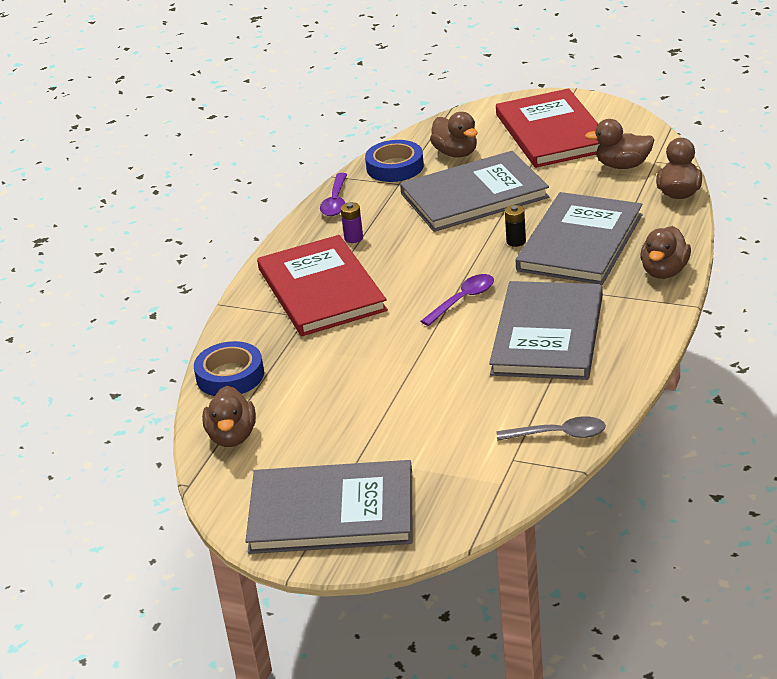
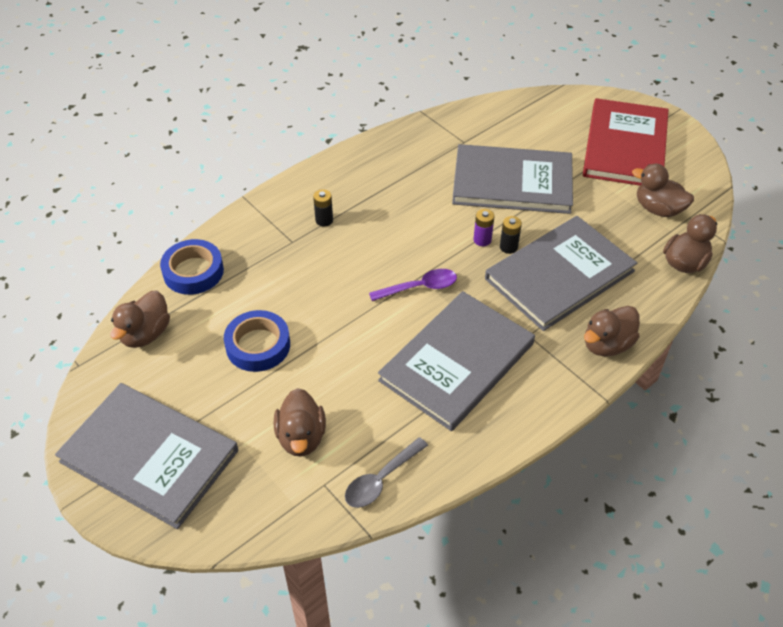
camera: 25 degrees right, 15 degrees up
(321, 289) = (324, 220): red book -> black battery
(336, 201) = (403, 137): purple spoon -> none
(353, 238) = (388, 180): purple battery -> purple battery (482, 240)
(395, 167) = (474, 124): blue tape -> blue tape (258, 345)
(456, 153) = (531, 132): brown duck -> brown duck (301, 437)
(559, 434) = (381, 479): grey spoon -> grey spoon turned 105 degrees clockwise

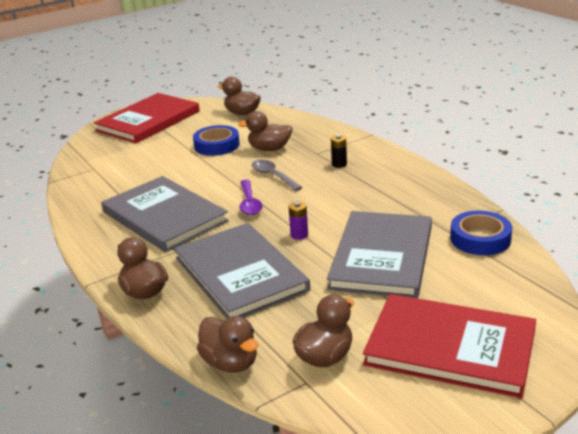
camera: 100 degrees right, 20 degrees down
(149, 456) = (148, 121): grey book -> red book
(193, 271) = (294, 122): blue tape -> blue tape (480, 239)
(301, 437) = (133, 161): brown duck -> brown duck (269, 149)
(381, 479) = (83, 186): grey spoon -> grey spoon (273, 176)
(508, 247) = (286, 248): black battery -> none

